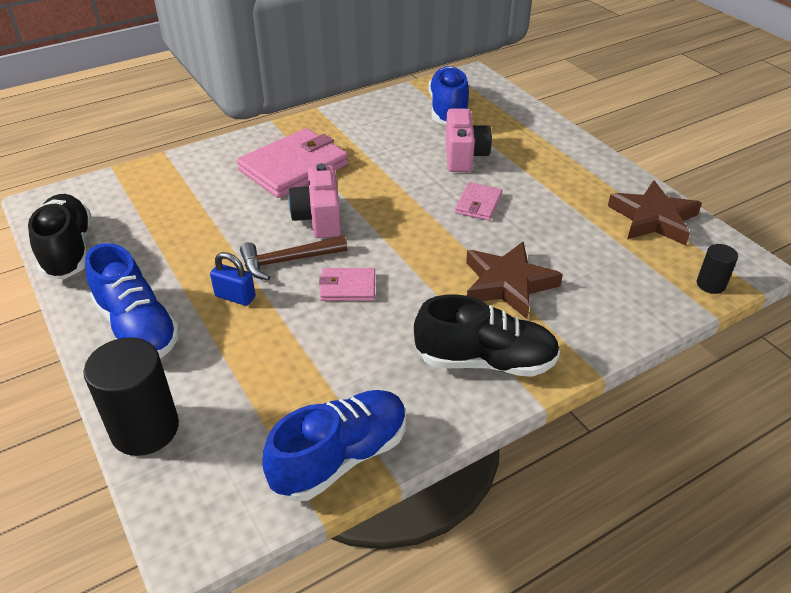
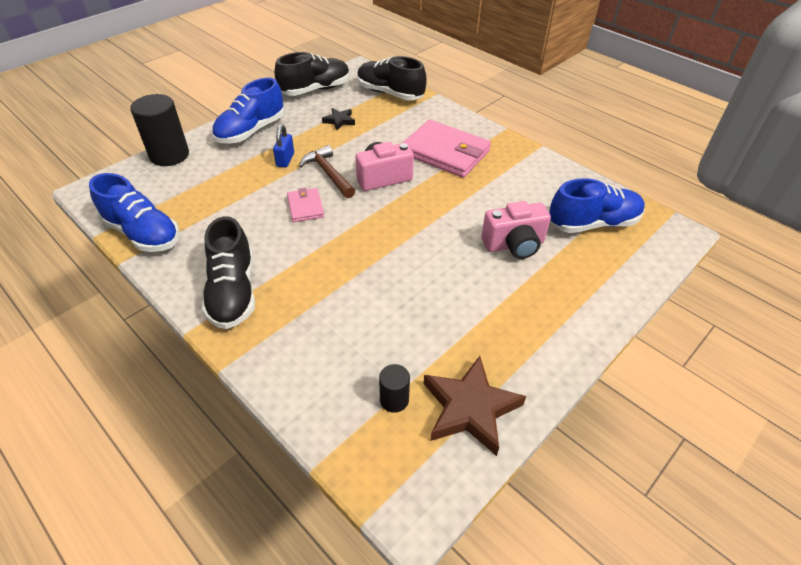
camera: 75 degrees right, 5 degrees up
(135, 186) = (390, 93): none -> black shoe
(171, 238) = (339, 121): none -> black star
(478, 204) = (439, 264): pink wallet -> none
(508, 284) = (329, 296): brown star -> none
(710, 284) = (365, 464): black cylinder -> black cylinder (394, 400)

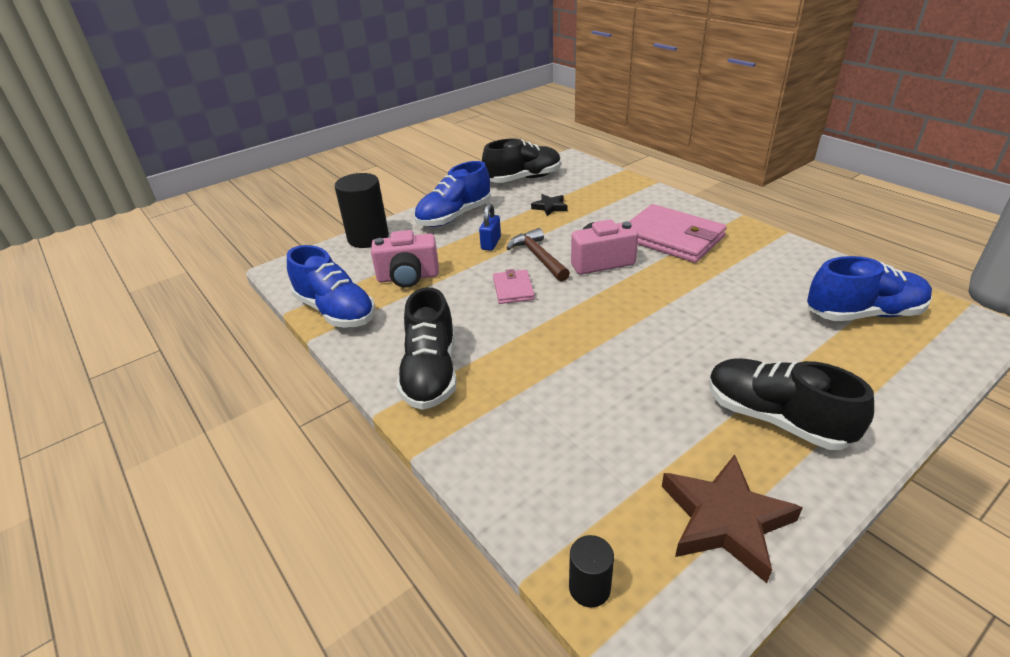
camera: 10 degrees right, 10 degrees down
(390, 93) = (605, 182): black shoe -> black shoe (775, 418)
(394, 400) = (625, 503): black cylinder -> black cylinder (589, 588)
(514, 245) = (764, 334): pink camera -> pink camera (408, 277)

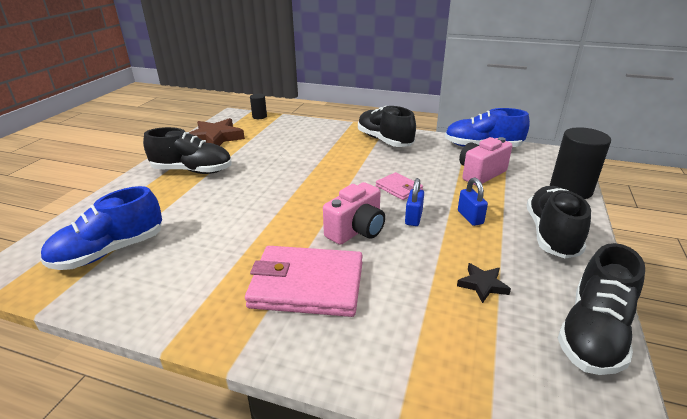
camera: 145 degrees right, 5 degrees down
(454, 216) = (551, 234): blue shoe -> black shoe
(538, 257) = (413, 218): brown hammer -> blue padlock

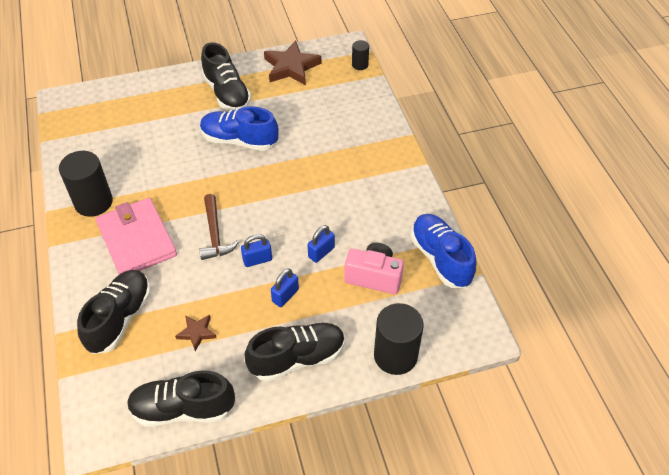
camera: 55 degrees right, 20 degrees up
(110, 251) = (106, 127): blue shoe -> blue shoe (239, 140)
(206, 300) = (93, 202): none -> black cylinder
(356, 230) = (215, 234): pink camera -> brown hammer
(384, 140) = (387, 178): black shoe -> black shoe (120, 318)
(399, 188) = (299, 230): pink wallet -> none
(434, 186) = (321, 252): none -> blue padlock
(482, 285) = (197, 333): black star -> brown star

